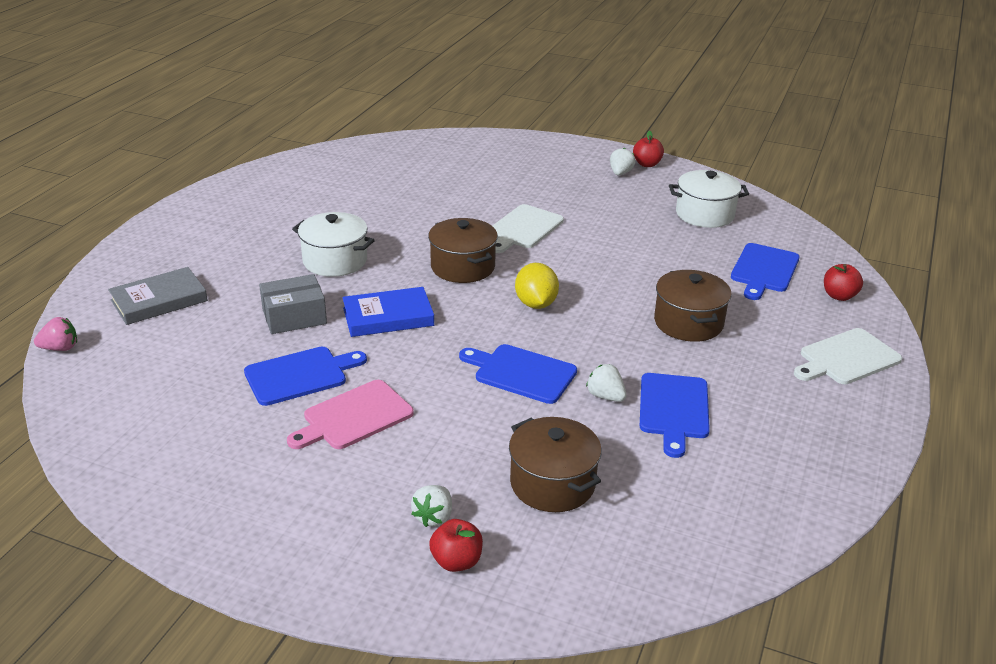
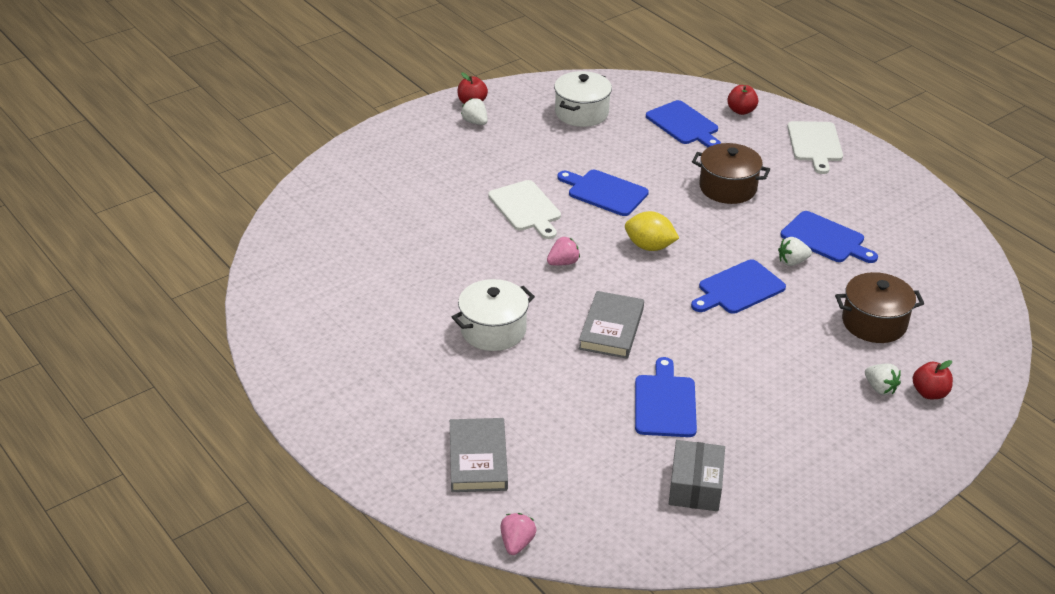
camera: 60 degrees left, 5 degrees up
(294, 317) = (571, 381): grey box -> grey box (695, 486)
(354, 417) = (741, 390): pink cutting board -> none
(388, 317) = (611, 329): blue book -> grey book
(463, 267) = (563, 263): brown pot -> pink strawberry
(594, 258) = (604, 192): none -> blue cutting board

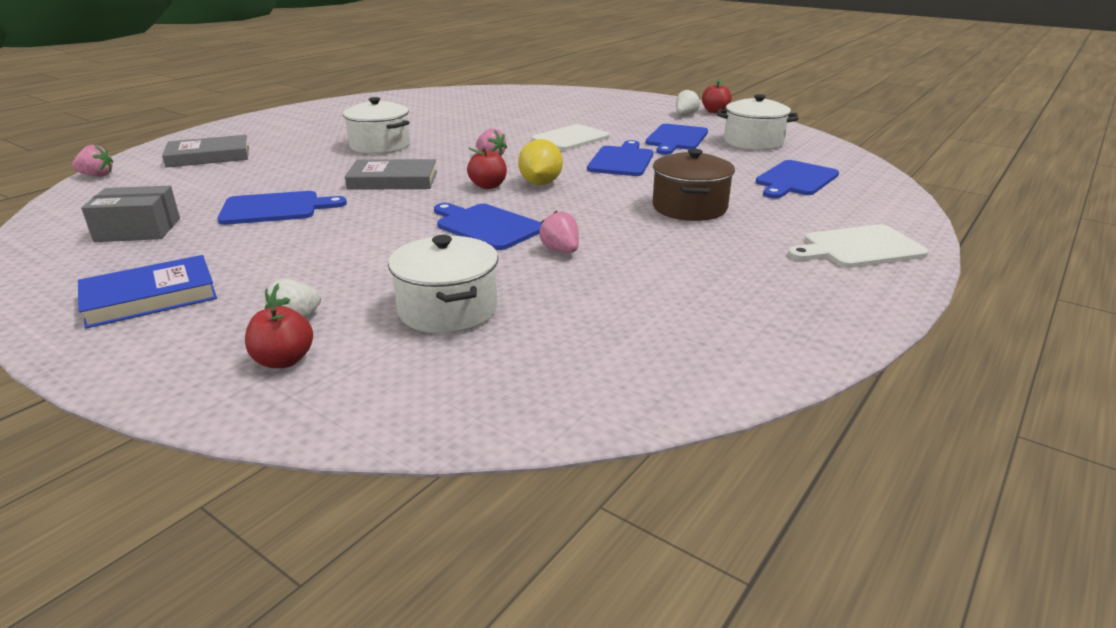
camera: 75 degrees right, 10 degrees down
(741, 111) = (872, 203): red apple -> red apple (488, 186)
(792, 262) = (561, 250): white strawberry -> pink strawberry
(826, 239) = (629, 267): blue cutting board -> blue cutting board (676, 139)
(834, 461) = (150, 297): none -> blue book
(874, 323) = (448, 310): brown pot -> white pot

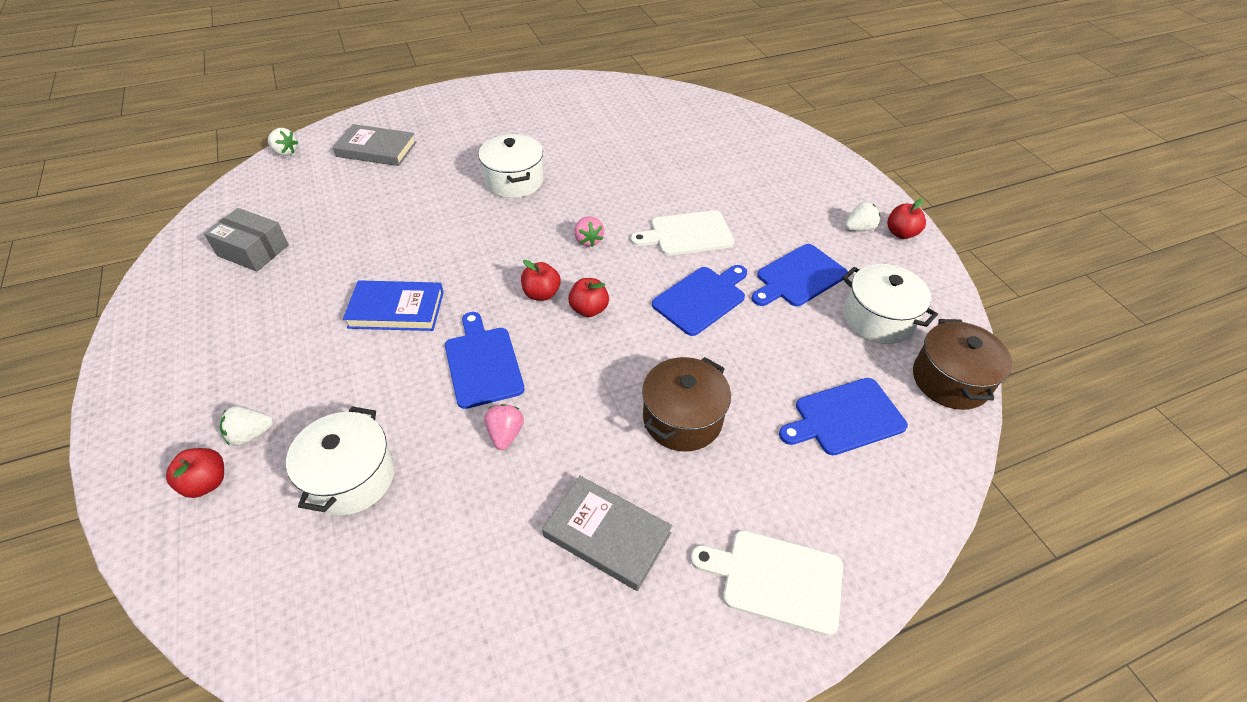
camera: 30 degrees right, 20 degrees up
(97, 175) = (285, 152): pink strawberry -> white strawberry
(150, 297) = (195, 353): blue book -> blue book (396, 310)
(275, 208) = (358, 258): blue cutting board -> none
(393, 180) = (475, 249): grey book -> grey book (607, 534)
(540, 183) = (589, 309): yellow lemon -> red apple
(832, 152) = (950, 380): none -> brown pot

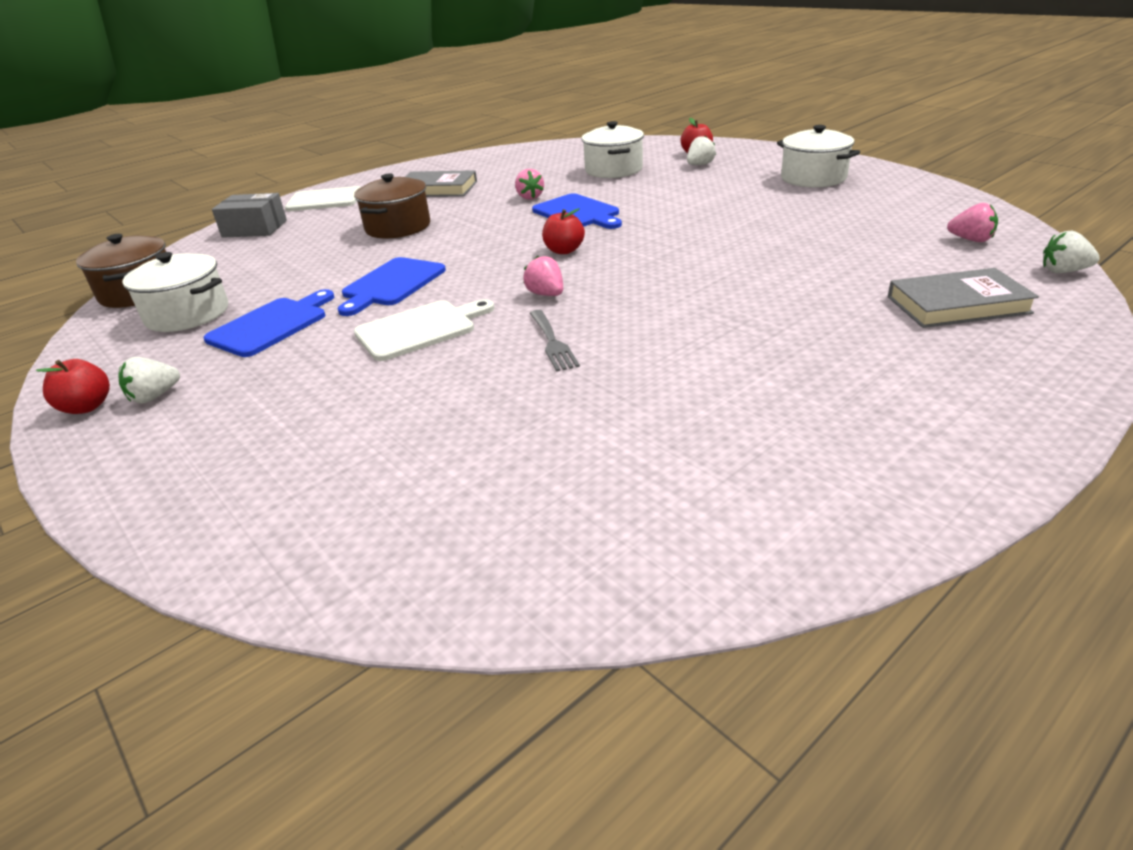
camera: 165 degrees right, 15 degrees down
(253, 250) = (884, 209): grey box -> grey box (255, 229)
(272, 193) = (971, 240): none -> pink strawberry
(396, 310) = (687, 215): blue book -> none
(514, 181) = (704, 322): white pot -> white pot (813, 178)
(589, 309) = (508, 253): red apple -> none
(609, 194) = (552, 342): none -> grey fork
(845, 418) = (257, 254): blue cutting board -> none

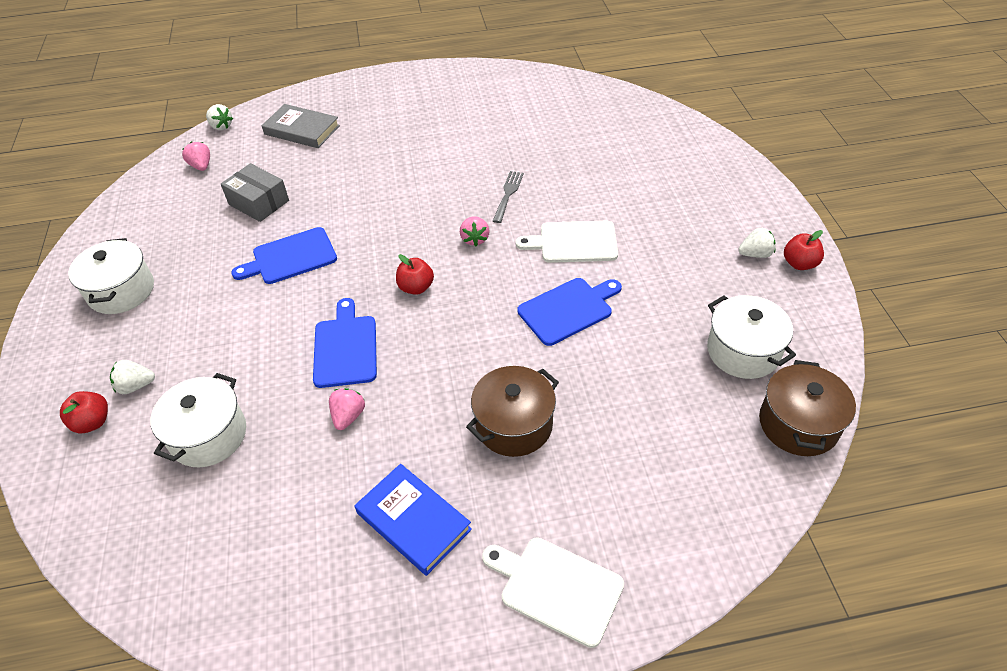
camera: 150 degrees left, 15 degrees up
(255, 229) = (672, 535): grey box -> grey box (259, 202)
(271, 325) = (674, 298): blue cutting board -> blue cutting board (290, 257)
(437, 189) = (413, 521): grey book -> blue book

